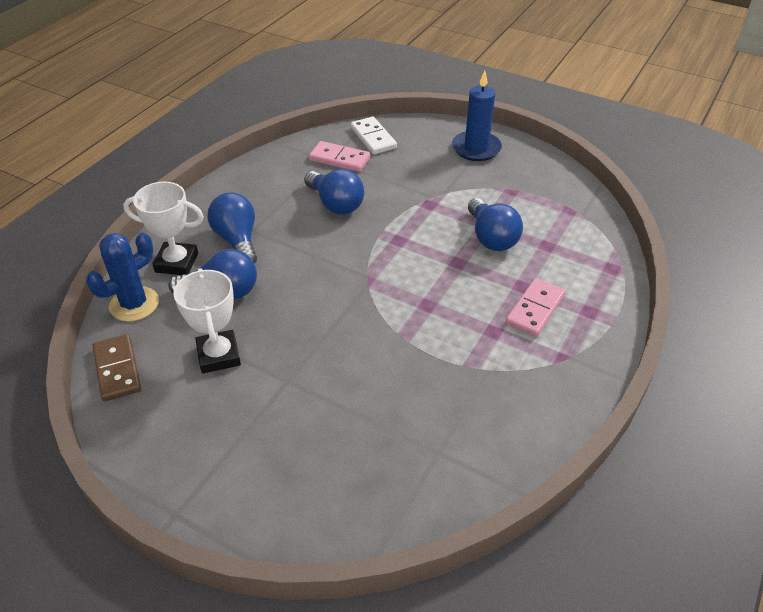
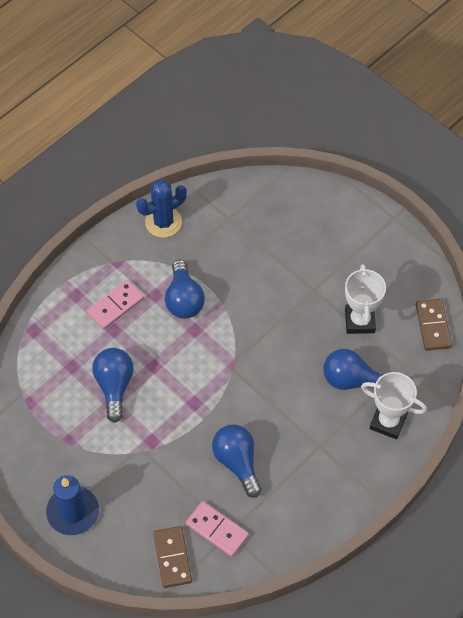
camera: 165 degrees left, 15 degrees up
(134, 304) = (423, 384): blue cactus -> blue cactus (163, 222)
(237, 240) = (334, 436): blue light bulb -> blue light bulb (184, 299)
(373, 138) = (172, 558): white domino -> brown domino

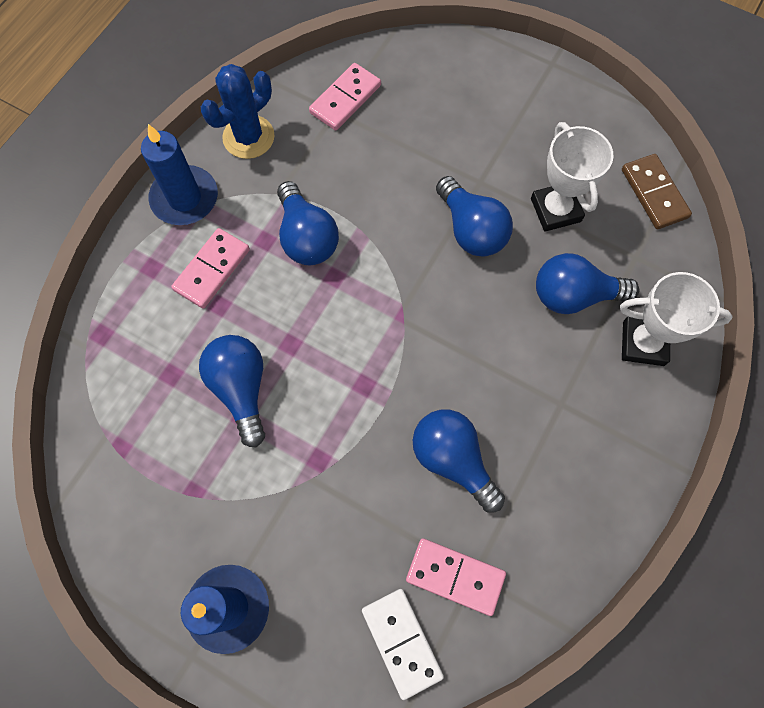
camera: 15 degrees left, 10 degrees up
(109, 254) = (185, 198): none -> blue candle
(172, 558) = (402, 642): brown domino -> white domino
(238, 210) = (345, 99): none -> pink domino
(297, 320) = (471, 230): none -> blue light bulb

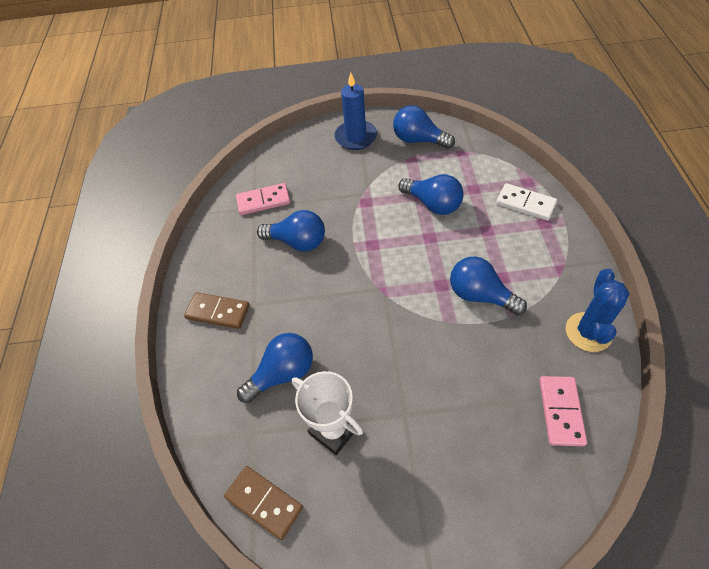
camera: 150 degrees right, 15 degrees down
(185, 198) = (575, 268): blue candle -> none
(212, 269) = (512, 243): pink domino -> none
(402, 642) = (272, 168): white domino -> white domino (525, 204)
(471, 230) = (382, 372): blue light bulb -> blue light bulb (418, 140)
(611, 424) = (218, 312): none -> brown domino
(643, 343) = (219, 372): white trophy -> none

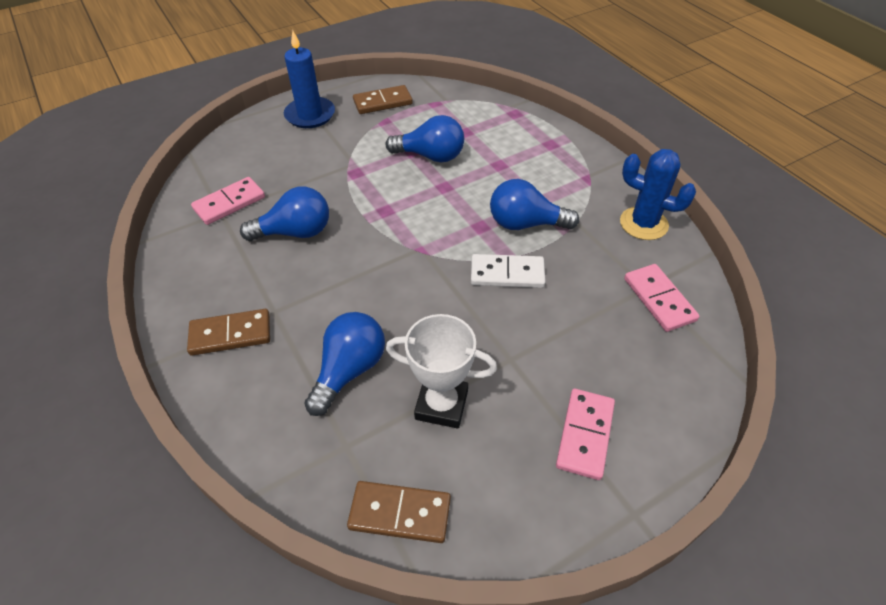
camera: 30 degrees left, 5 degrees down
(418, 140) = (383, 102): blue light bulb -> brown domino
(429, 505) = (584, 435): none -> pink domino
(525, 204) = (523, 132): white domino -> white domino (507, 274)
(588, 332) = (643, 223): blue cactus -> blue cactus turned 45 degrees counterclockwise

